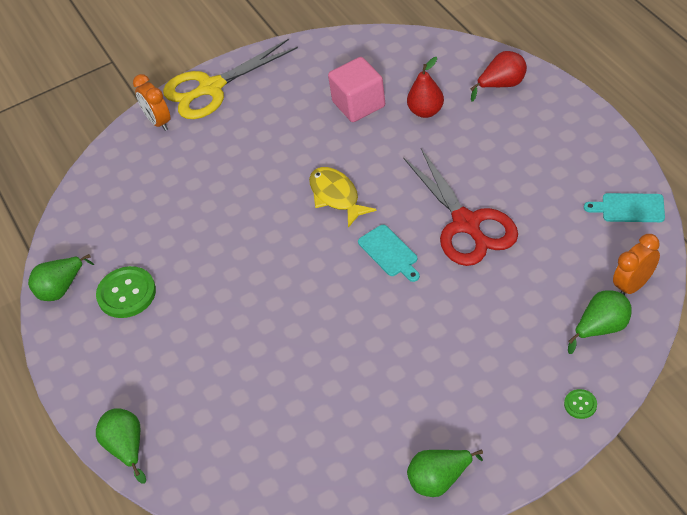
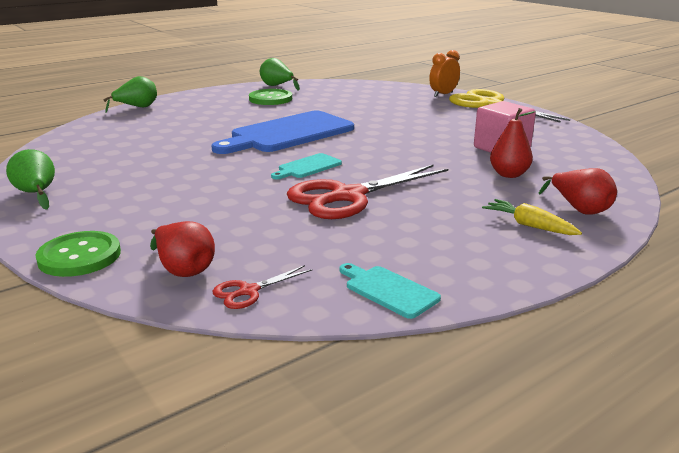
camera: 75 degrees right, 25 degrees down
(280, 271) = (288, 133): none -> blue cutting board
(336, 196) = (376, 146): yellow fish -> none
(530, 119) = (529, 225): none -> yellow carrot
(580, 404) = (79, 256): green button -> green button, size x2.08
(601, 328) = (184, 269): green pear -> red pear
(629, 208) = (388, 290): turquoise cutting board -> turquoise cutting board turned 45 degrees counterclockwise
(633, 285) = (248, 291): orange clock -> red scissors

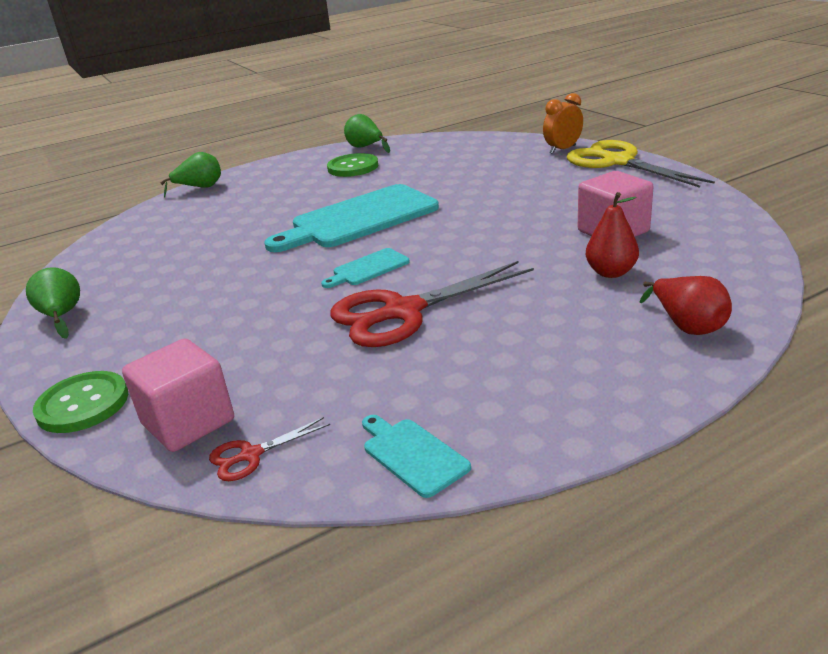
camera: 10 degrees right, 5 degrees up
(184, 269) = (188, 422): red pear -> pink cube
(288, 133) = (359, 219): blue cutting board -> turquoise cutting board
(529, 225) = (614, 353): yellow carrot -> none

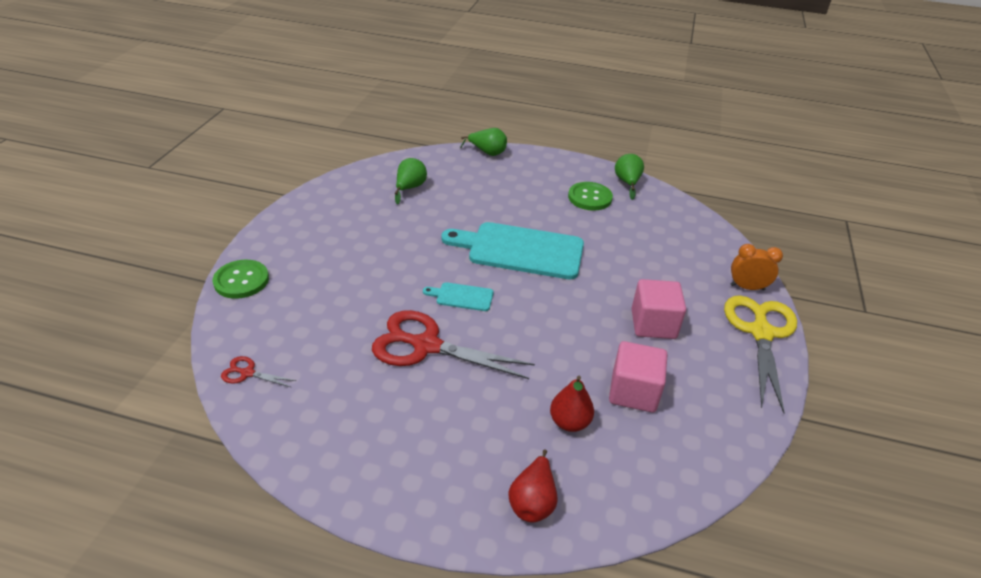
camera: 40 degrees right, 10 degrees up
(62, 316) = (305, 211): green pear -> green pear (410, 188)
(188, 422) = (255, 330): pink cube -> pink cube (653, 324)
(412, 454) = (292, 438): turquoise cutting board -> none

